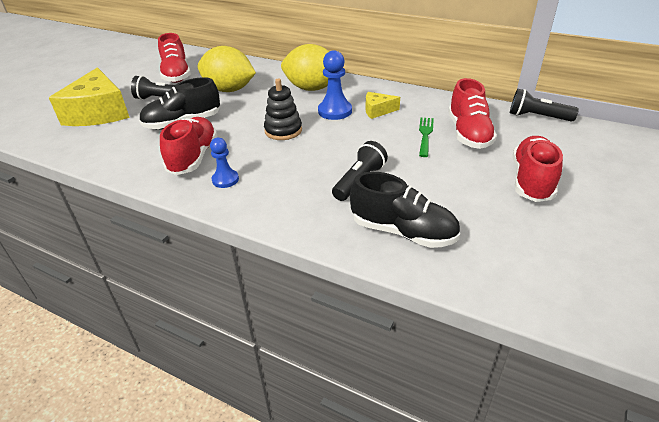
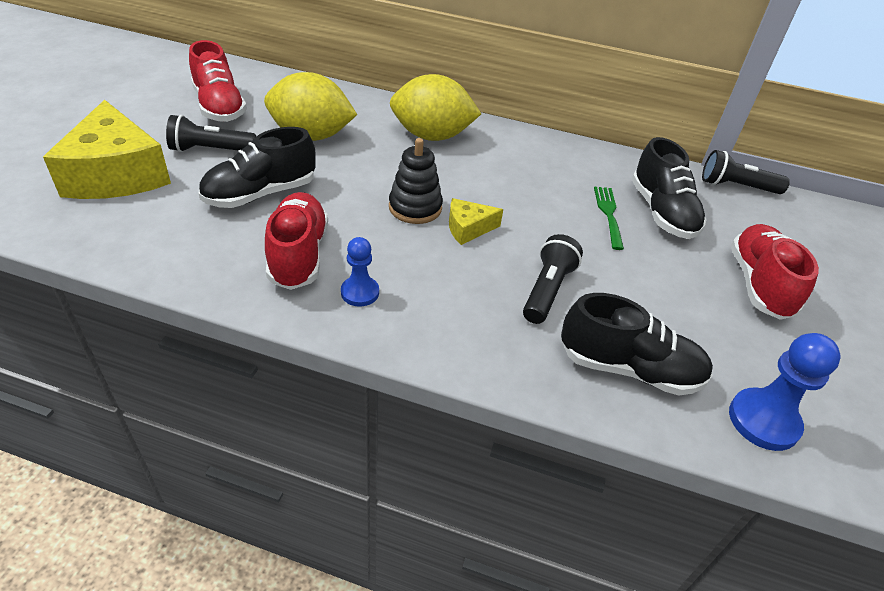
camera: 15 degrees left, 5 degrees up
(335, 111) = (476, 175): blue pawn -> blue pawn (763, 421)
(377, 110) = (534, 175): yellow cheese -> yellow cheese (468, 228)
(468, 134) = (662, 212): red shoe -> black shoe

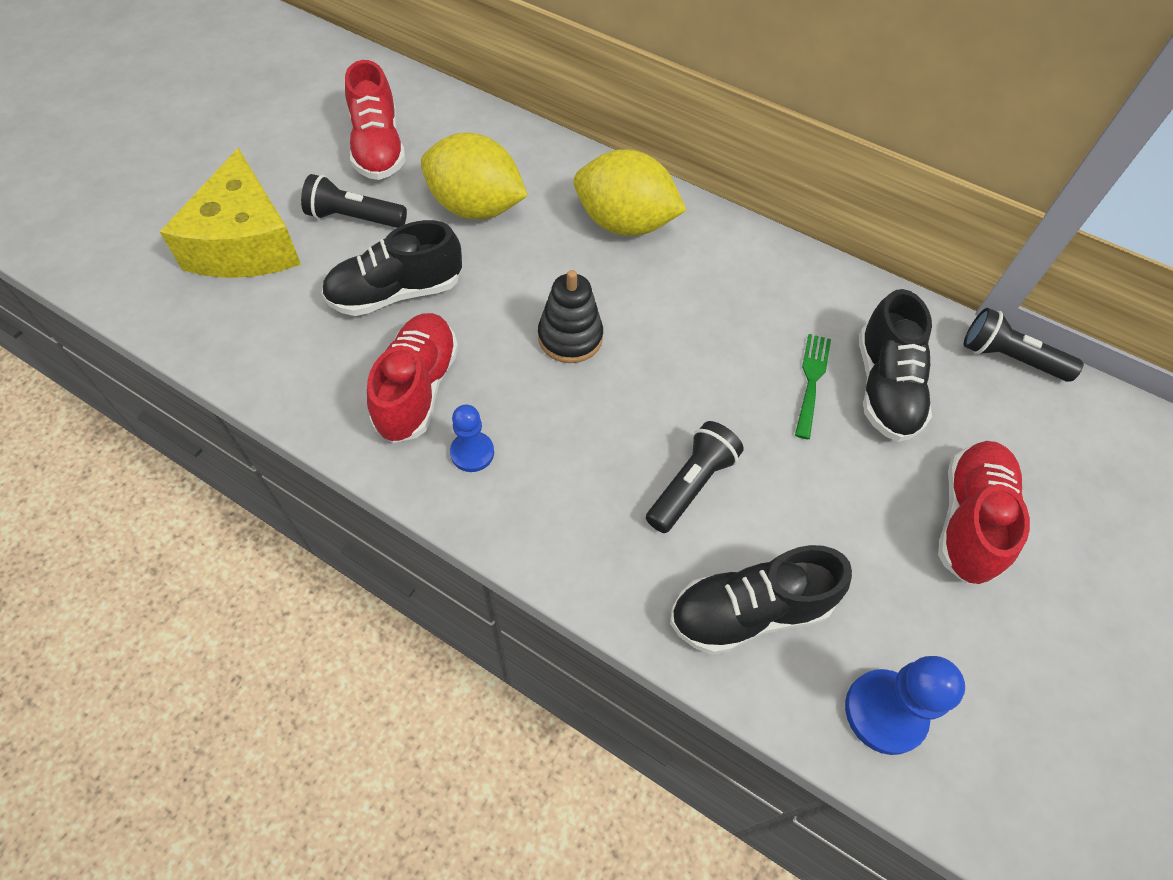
camera: 15 degrees right, 15 degrees up
(468, 228) = (625, 378): yellow cheese -> none
(629, 369) = (749, 611): black shoe -> black shoe turned 135 degrees clockwise

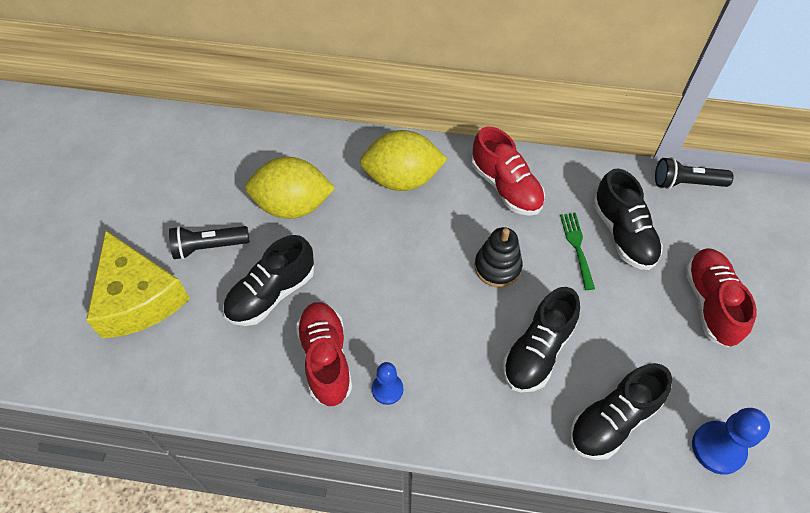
camera: 20 degrees left, 0 degrees up
(378, 148) = (196, 184): red shoe -> red shoe (506, 187)
(570, 337) = (409, 279): black stacking toy -> black stacking toy (497, 267)
(691, 485) = (537, 351): black flashlight -> black shoe

